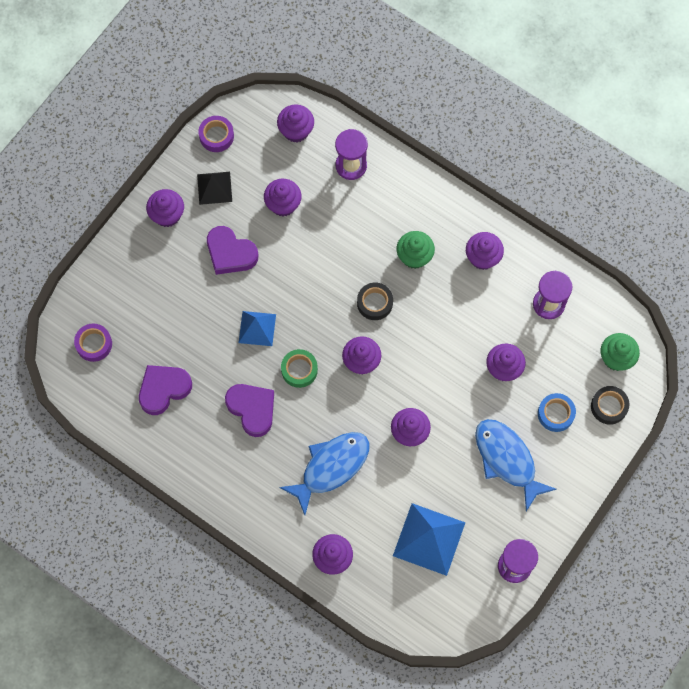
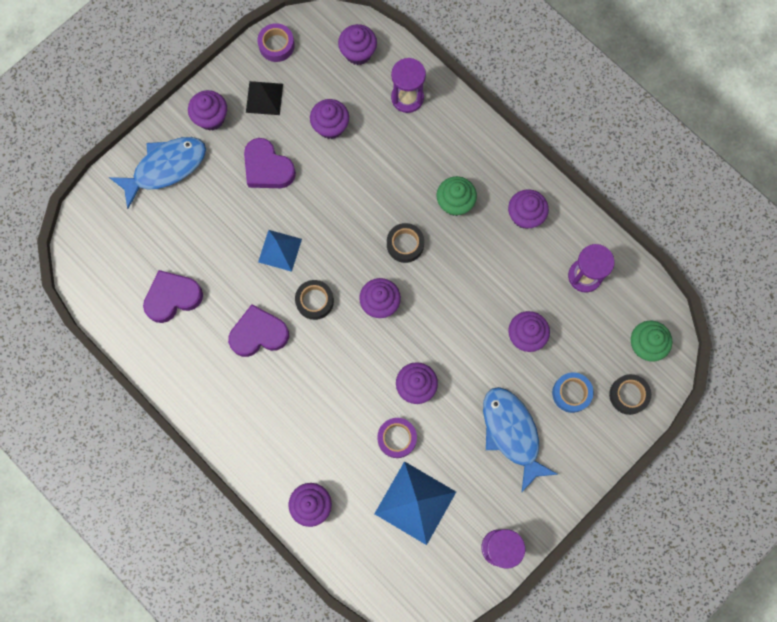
camera: 10 degrees right, 5 degrees up
(94, 344) = (111, 238): purple tape -> purple tape (397, 438)
(252, 409) = (258, 334): purple heart -> purple heart turned 75 degrees counterclockwise
(299, 370) = (314, 301): green tape -> black tape
(331, 467) = (328, 409): blue fish -> blue fish (165, 168)

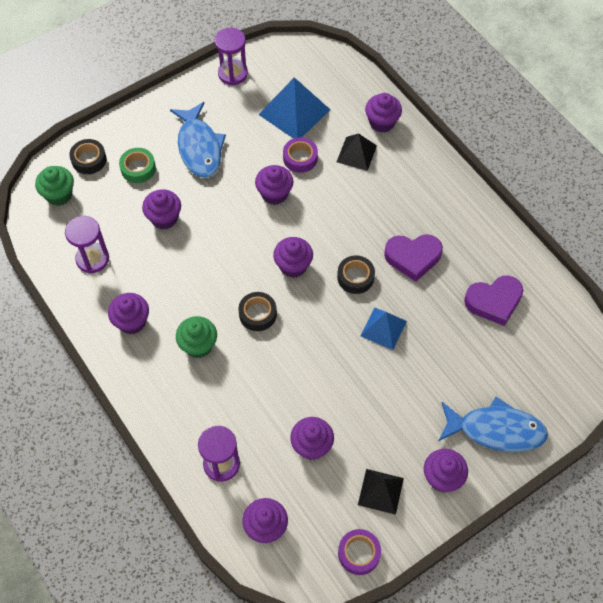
camera: 170 degrees left, 15 degrees down
(165, 168) = (496, 430): blue fish -> blue fish turned 150 degrees counterclockwise
(267, 168) = (386, 412): purple heart -> none
(335, 456) = (356, 153): none -> black pyramid
(571, 393) = (138, 168): blue tape -> green tape

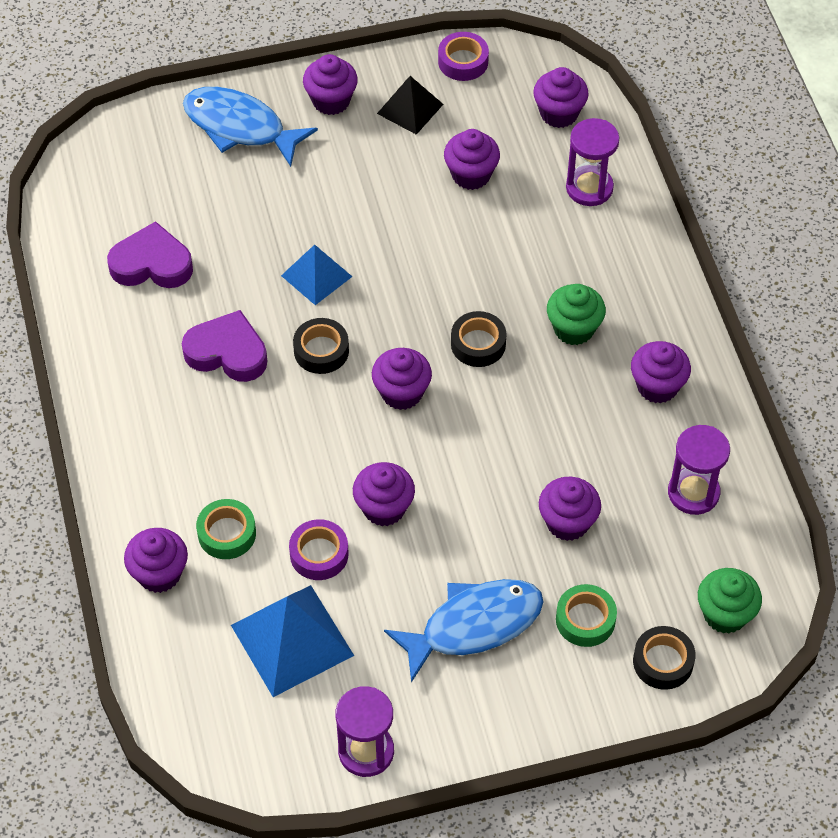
camera: 160 degrees left, 5 degrees down
(199, 147) = (474, 625): blue fish -> blue fish turned 60 degrees clockwise
(356, 153) = (227, 533): black pyramid -> green tape

